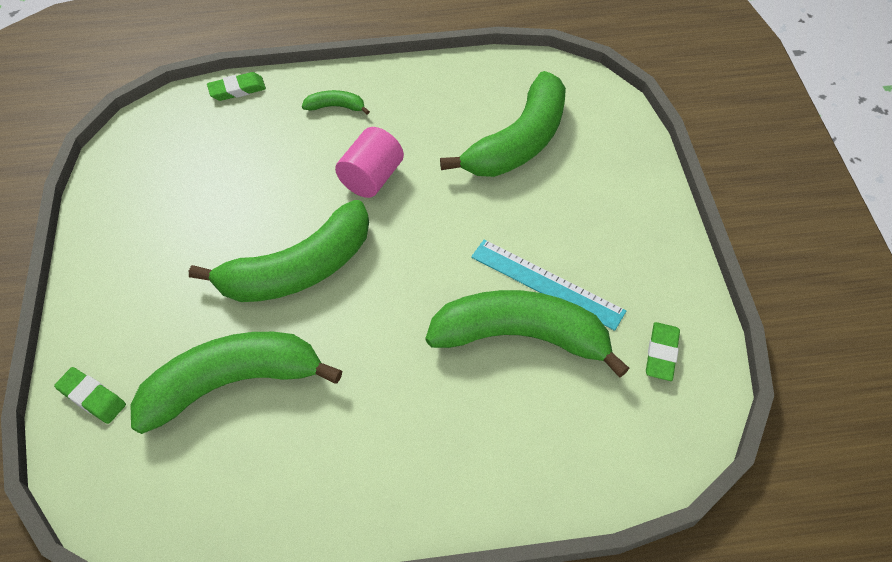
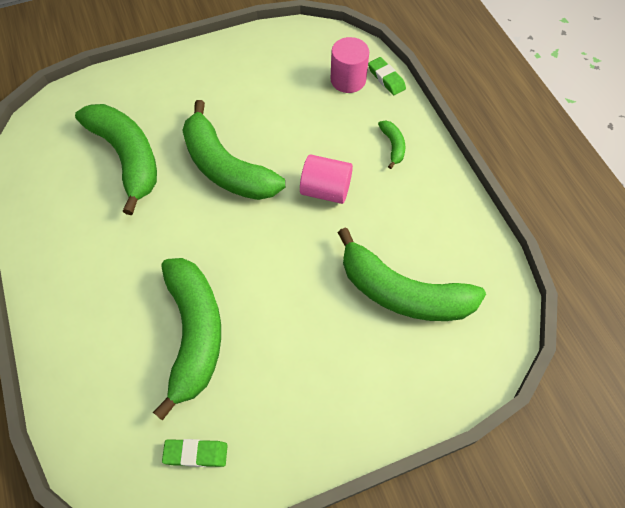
camera: 75 degrees right, 5 degrees up
(92, 397) = (108, 90): green eraser -> none
(220, 124) = (348, 80): none -> pink cylinder
(546, 284) = (250, 344): turquoise ruler -> none

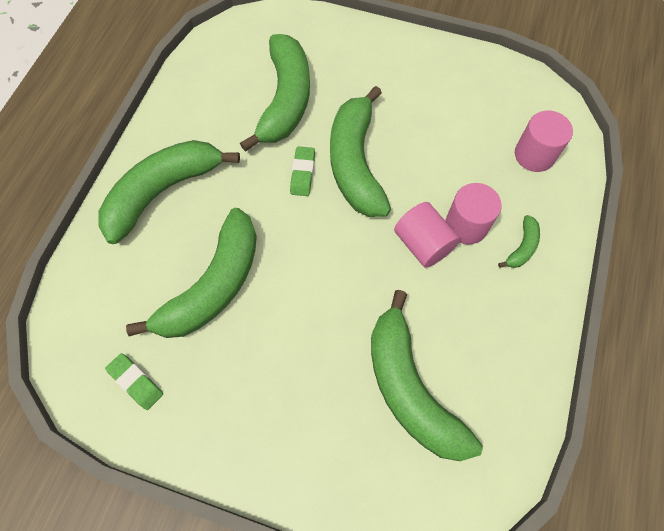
camera: 40 degrees right, 5 degrees up
(84, 295) = (163, 192): none -> green banana
(344, 157) = (466, 225): none -> pink cylinder
(386, 78) = (573, 178): green eraser -> green eraser (303, 173)

